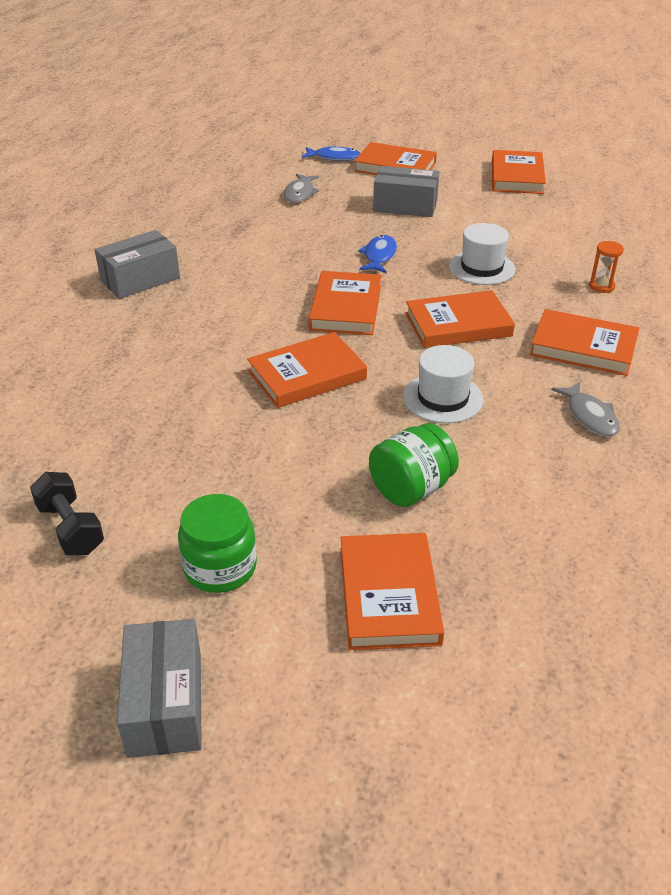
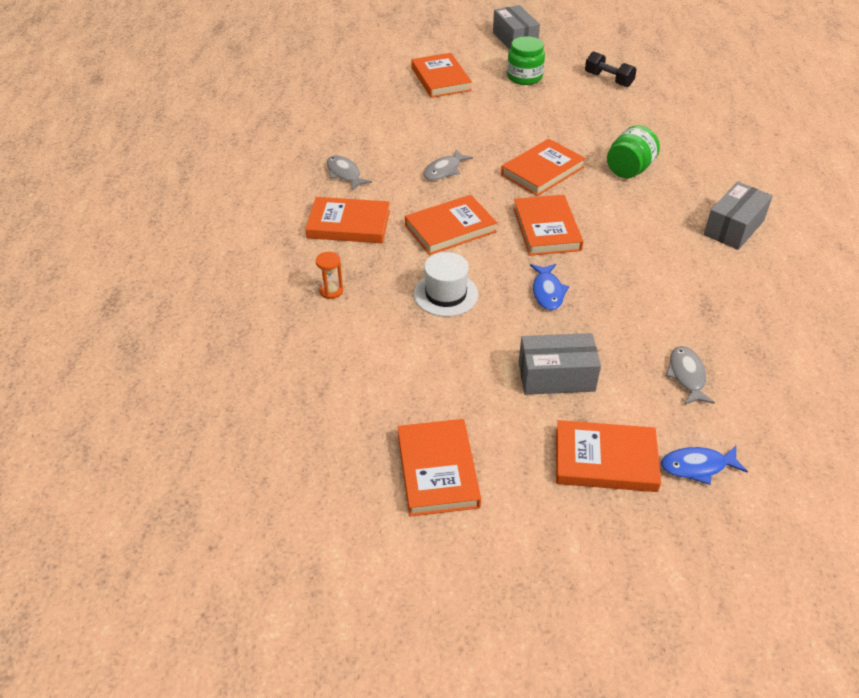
camera: 165 degrees right, 5 degrees up
(411, 488) = (446, 119): green jar -> green jar (629, 170)
(443, 398) = (444, 170): white hat -> grey fish

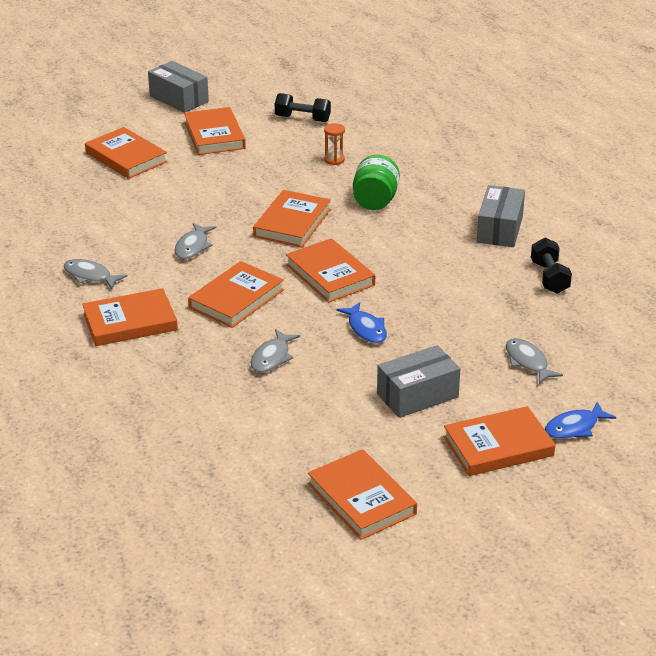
camera: 25 degrees left, 10 degrees down
(331, 291) = (157, 386): orange hourglass -> orange hourglass (334, 160)
(446, 294) = (272, 357): white hat -> grey fish
(524, 77) = (214, 135): green jar -> orange book
(758, 291) = (549, 277): none -> black dumbbell

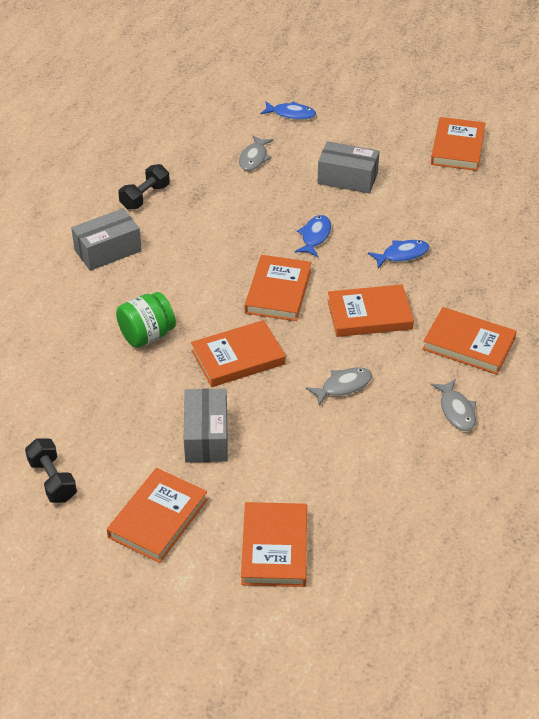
camera: 135 degrees left, 10 degrees up
(179, 99) = (115, 612): grey box -> grey box (206, 436)
(272, 357) = (402, 255): grey fish -> blue fish
(334, 160) = (107, 404): orange hourglass -> none
(498, 446) = (346, 129): orange book -> none

